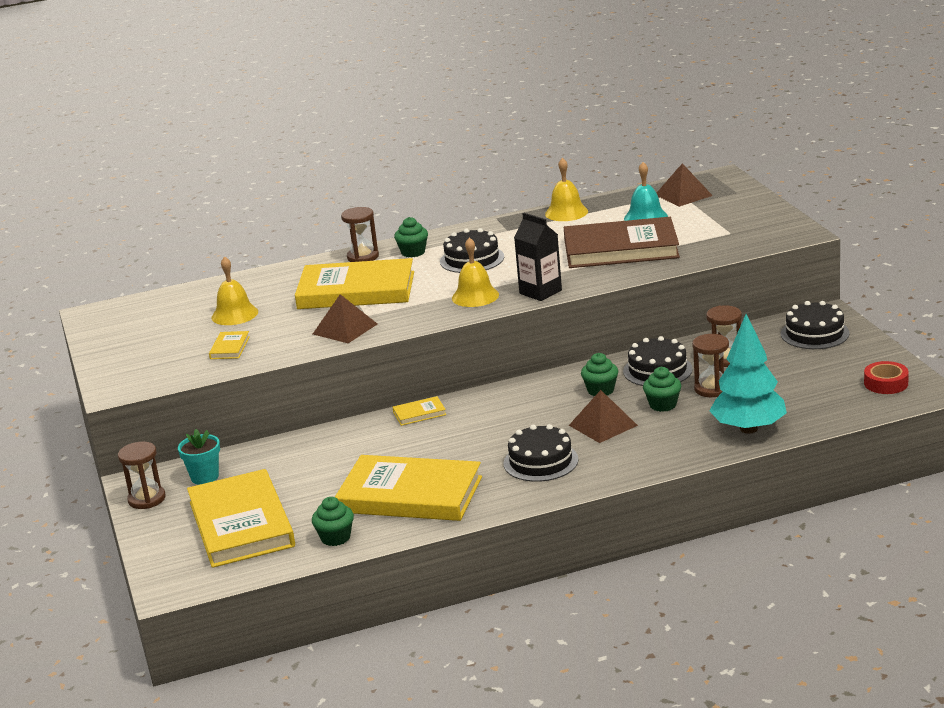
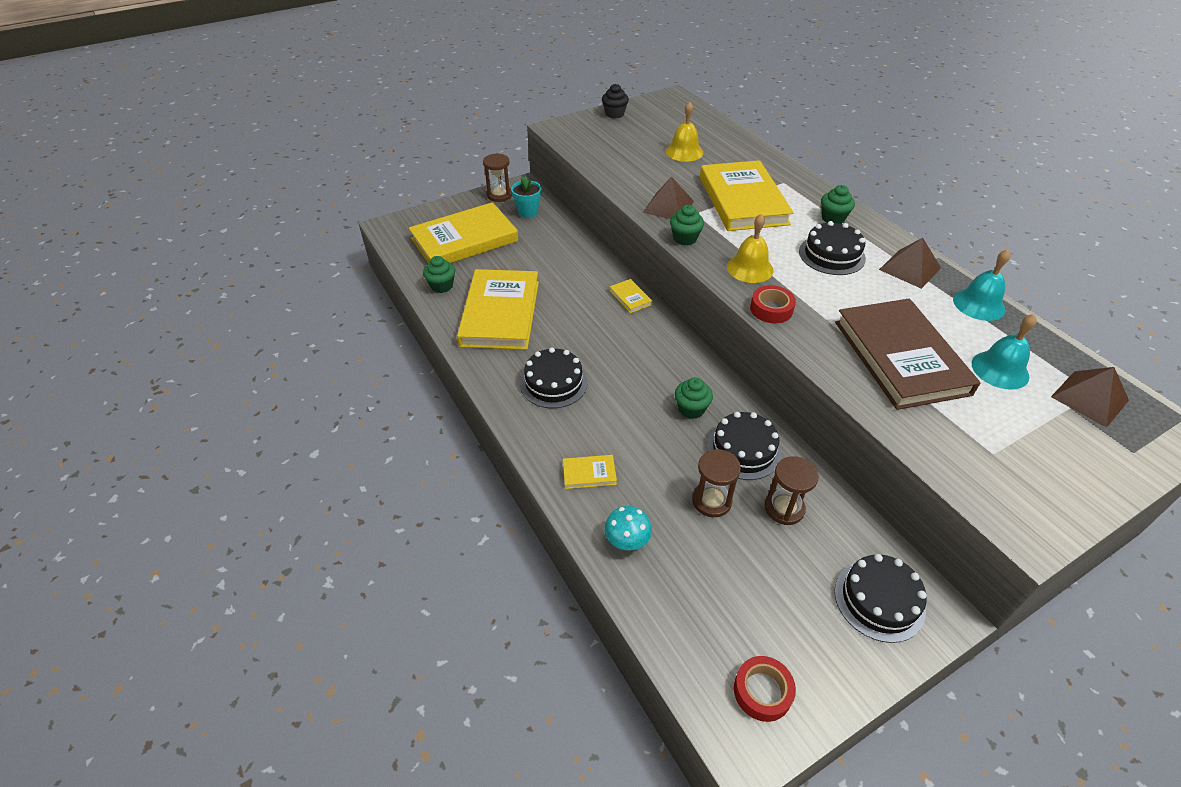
camera: 75 degrees right, 20 degrees up
(107, 352) = (614, 114): none -> black cupcake
(229, 348) = (627, 160): yellow book -> yellow book (589, 473)
(363, 257) = (812, 193): brown hourglass -> none
(540, 292) = (771, 309): black carton -> red tape
(566, 212) = (979, 304): yellow bell -> turquoise bell
(603, 425) = (623, 418): brown pyramid -> brown pyramid (910, 268)
(663, 405) = (669, 461): green cupcake -> green cupcake (685, 238)
(748, 429) = (627, 541): turquoise tree -> turquoise mushroom

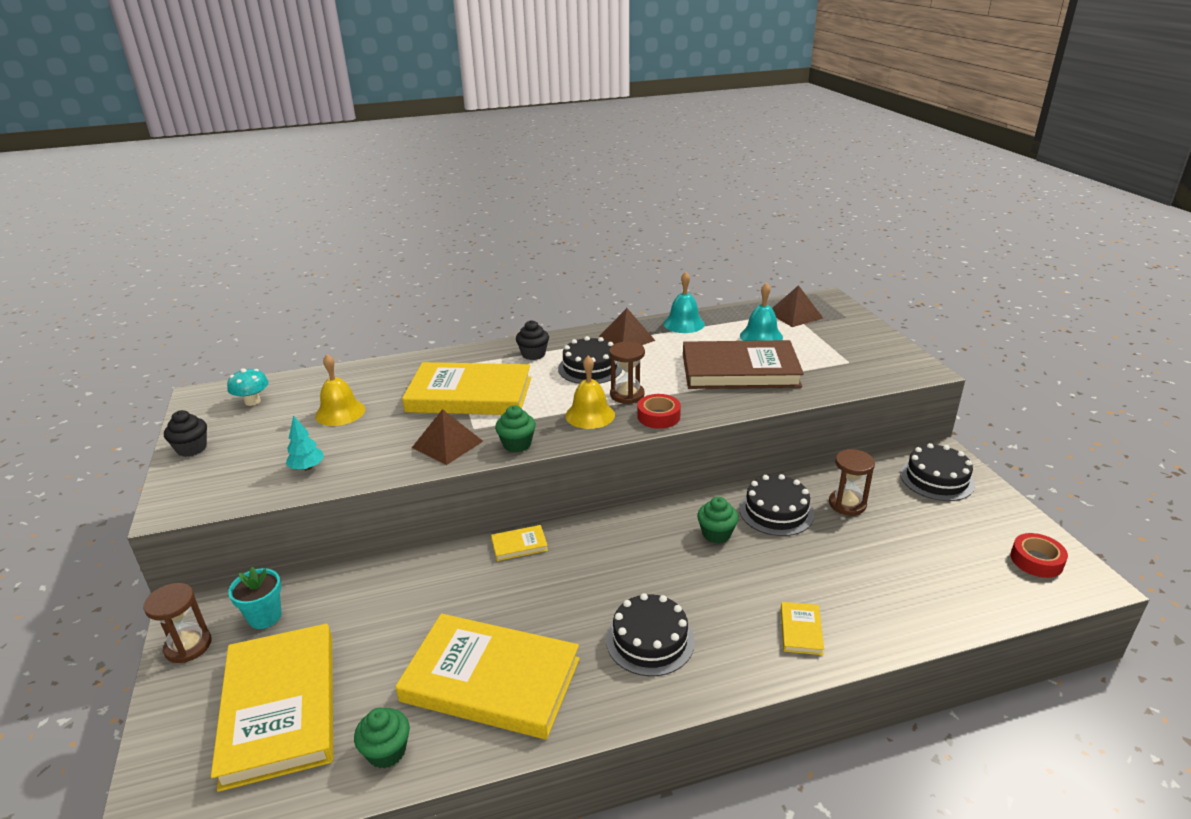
camera: 75 degrees left, 15 degrees down
(613, 159) = (307, 467): none -> turquoise tree
(627, 541) = (892, 615): turquoise mushroom -> turquoise mushroom (252, 401)
(711, 501) = (839, 546): brown hourglass -> brown hourglass (627, 395)
(833, 218) = (533, 354): green cupcake -> black cupcake

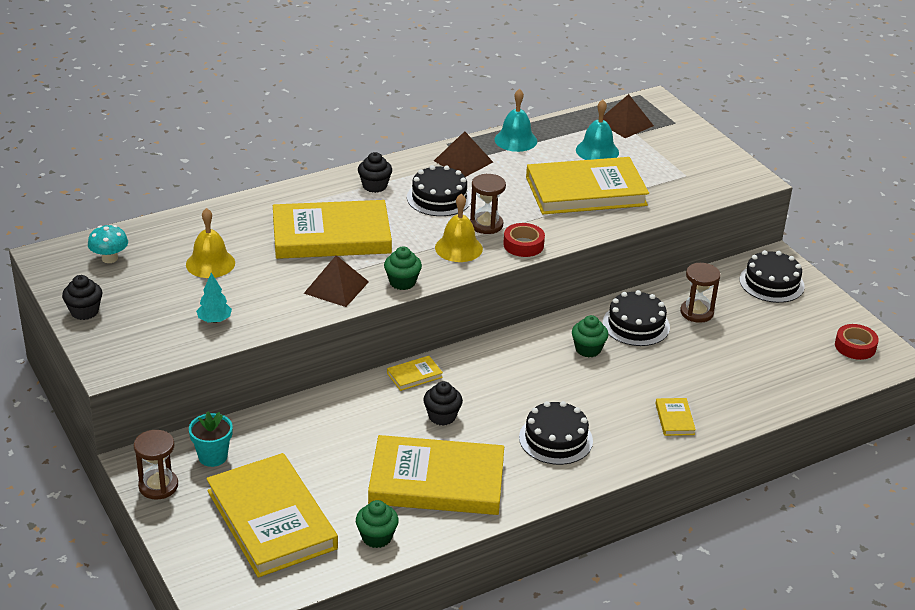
camera: 15 degrees left, 5 degrees up
(529, 596) = (442, 416): none -> black cupcake
(740, 370) = (586, 191): brown book -> yellow book

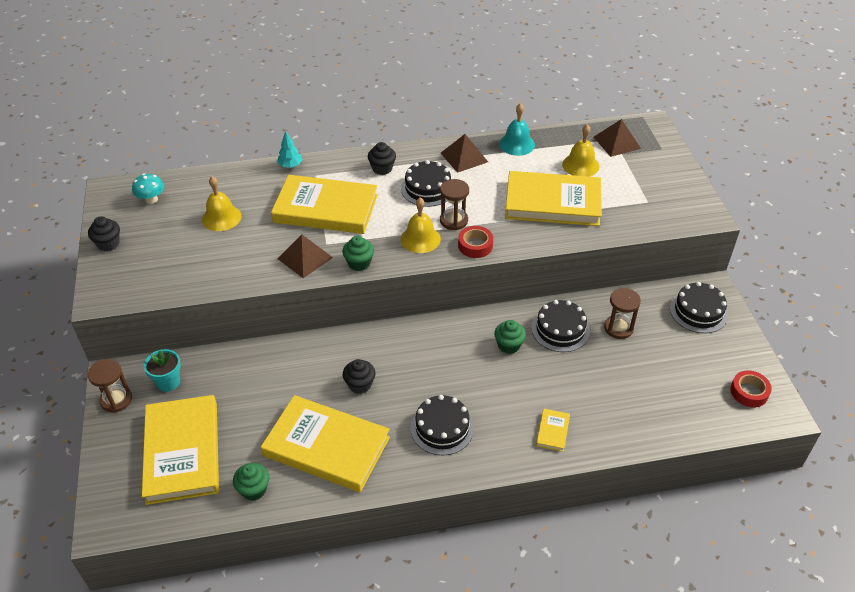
camera: 20 degrees right, 10 degrees up
(214, 320) = (197, 270): turquoise tree -> turquoise tree (290, 165)
(414, 375) = (356, 340): yellow book -> none
(597, 151) = (580, 165): turquoise bell -> yellow bell

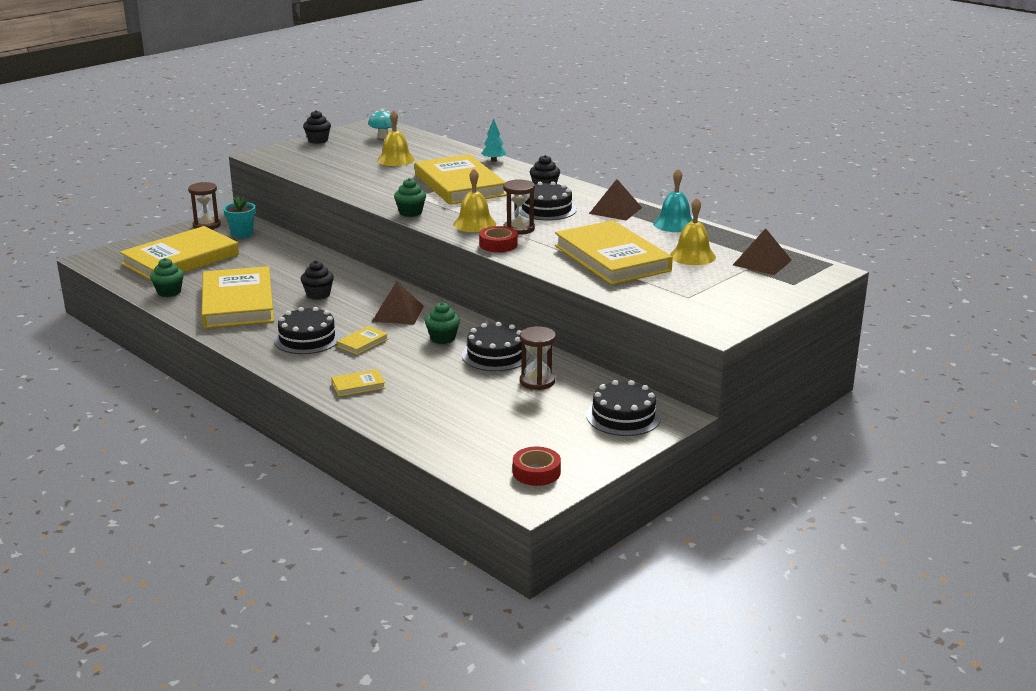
camera: 55 degrees right, 20 degrees down
(305, 258) = (390, 195): brown pyramid -> brown pyramid (398, 313)
(478, 396) = (362, 343): none -> yellow book

